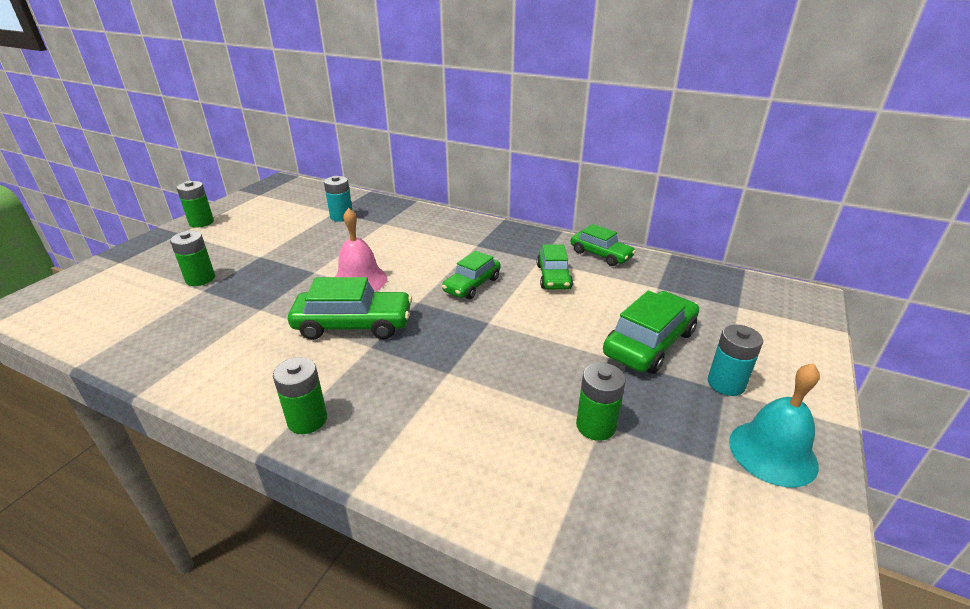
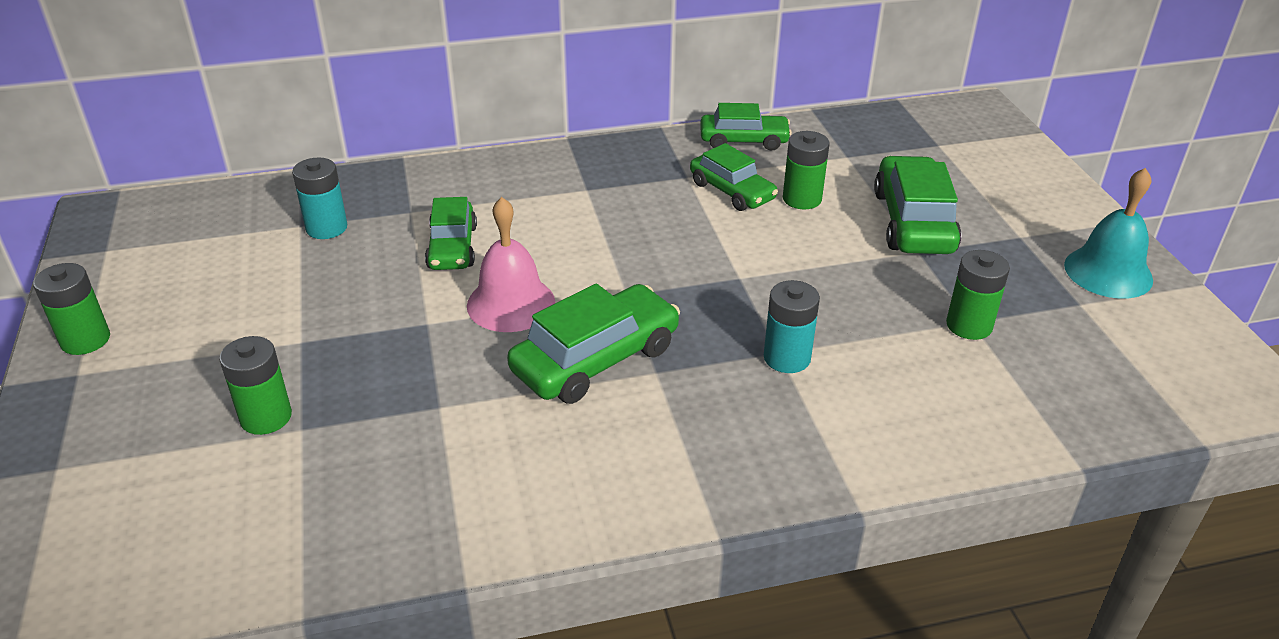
camera: 40 degrees left, 5 degrees up
(307, 420) = (715, 480): green battery -> green battery (802, 199)
(472, 285) = (658, 243): green car -> green car (452, 247)
(726, 383) = (1015, 230): turquoise battery -> turquoise battery (787, 358)

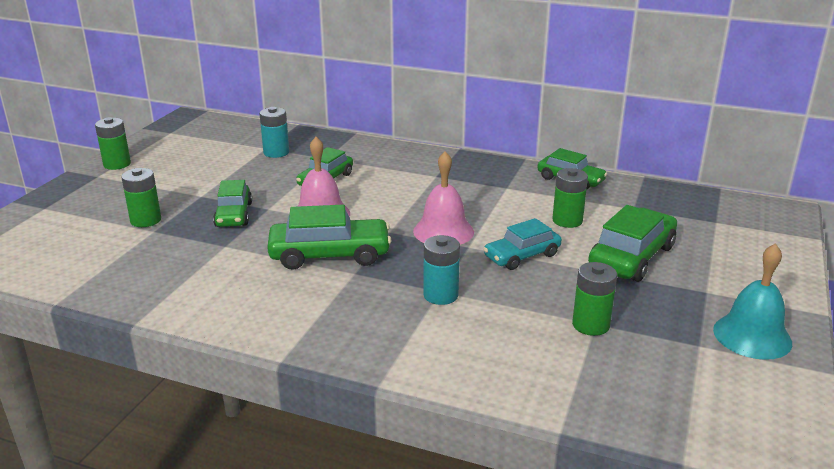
camera: 35 degrees right, 10 degrees down
(688, 267) = (443, 231): none -> pink bell
(732, 191) = (525, 203): green car -> green car (233, 215)
(809, 266) = (522, 256): none -> turquoise car

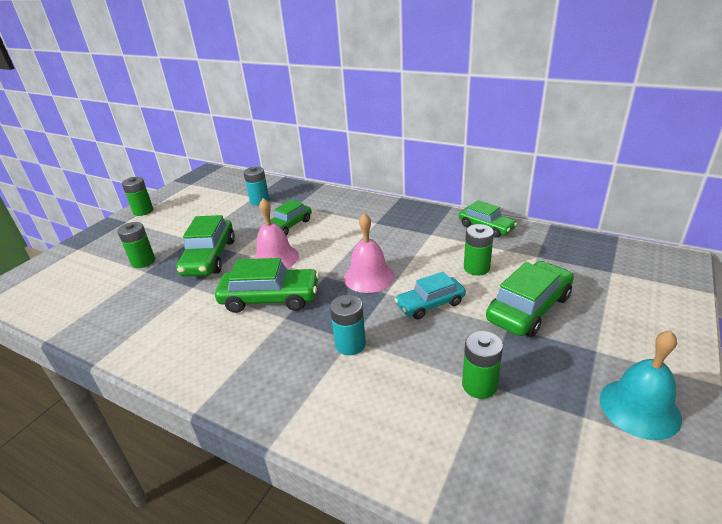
camera: 10 degrees right, 5 degrees up
(233, 215) = (209, 257): green car -> green car, size x1.51

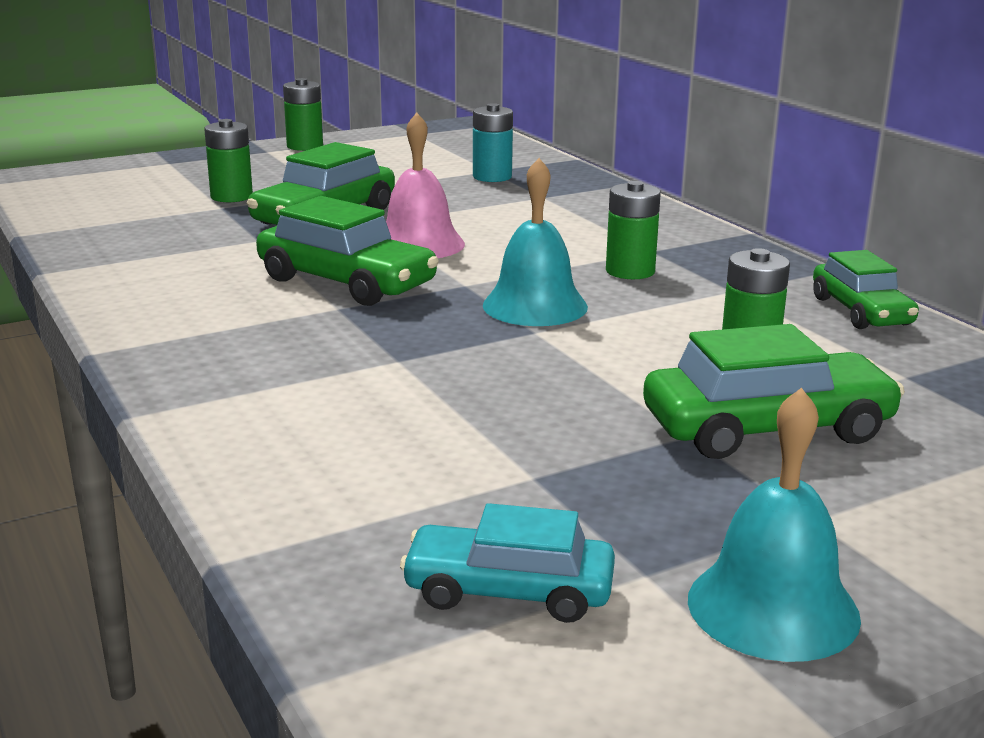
camera: 30 degrees right, 10 degrees down
(288, 226) = (495, 215): green car -> none
(350, 344) = (388, 364): turquoise battery -> none
(369, 277) = (535, 306): pink bell -> turquoise bell
(430, 304) = (588, 366): turquoise car -> turquoise car (509, 591)
(479, 385) = (520, 474): green battery -> green battery (630, 271)

